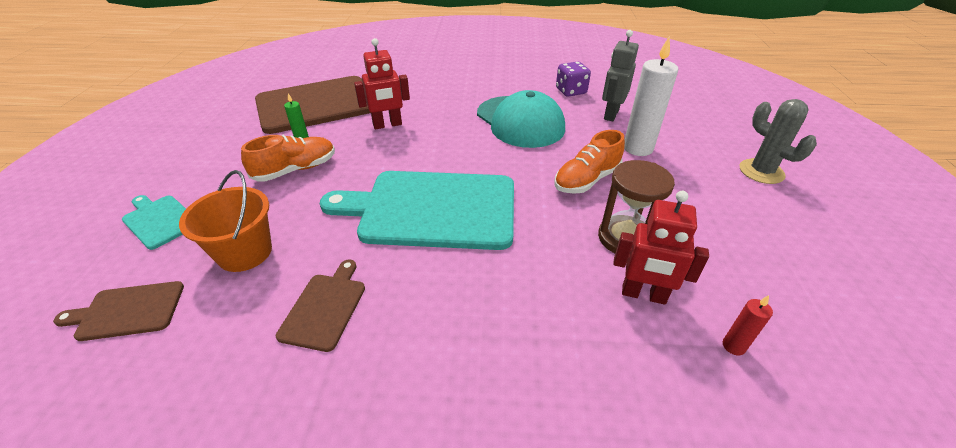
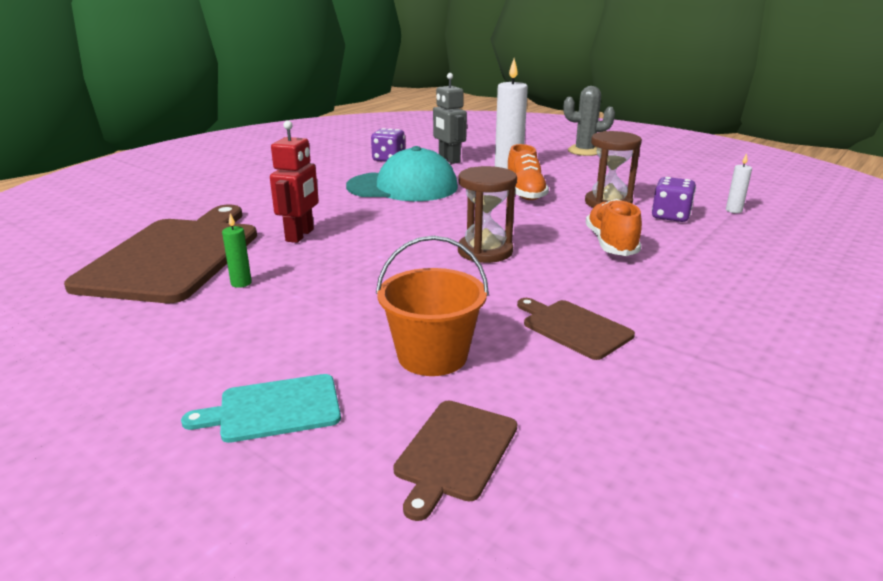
camera: 55 degrees left, 15 degrees down
(296, 170) = (306, 299): orange shoe -> orange shoe (611, 244)
(432, 209) = (485, 251): turquoise cutting board -> brown hourglass
(643, 295) = (670, 216): red robot -> purple dice
(733, 346) = (733, 210): red candle -> white candle

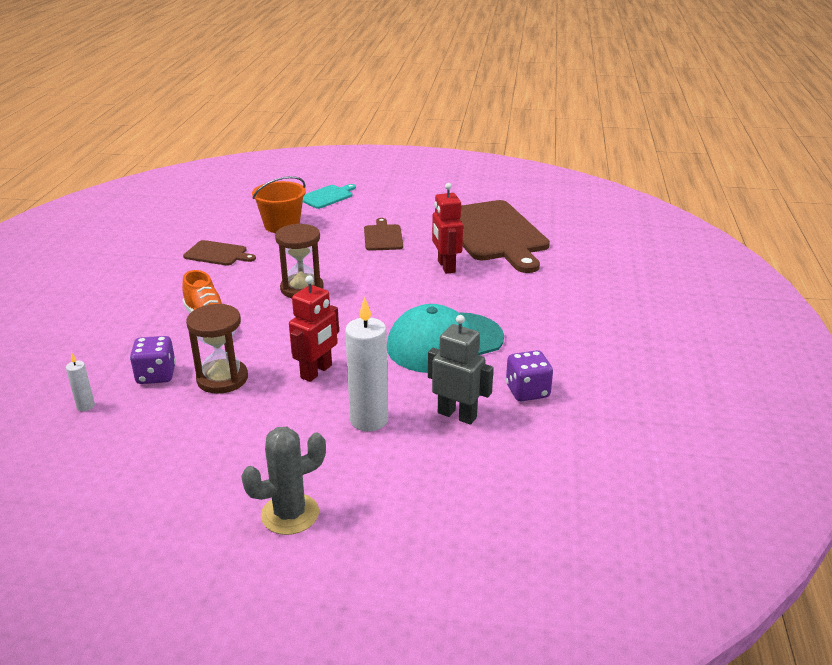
camera: 150 degrees right, 5 degrees up
(241, 283) = (424, 230): green candle -> none
(455, 452) = (247, 202): brown cutting board -> brown cutting board (383, 237)
(525, 192) = (317, 372): orange shoe -> red robot

